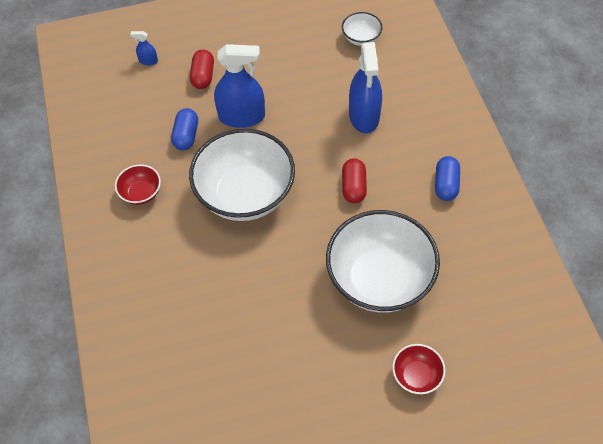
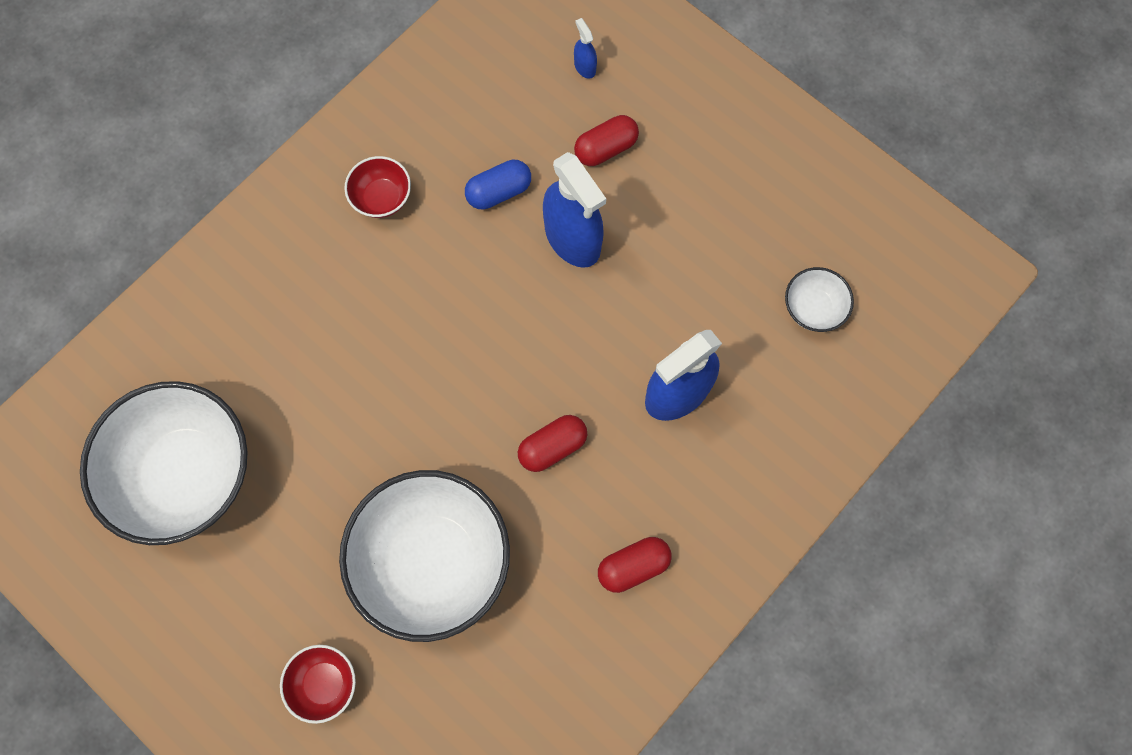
camera: 55 degrees right, 15 degrees up
(245, 195) = (456, 320): white bowl -> white bowl (188, 473)
(446, 185) = (633, 566): blue capsule -> red capsule

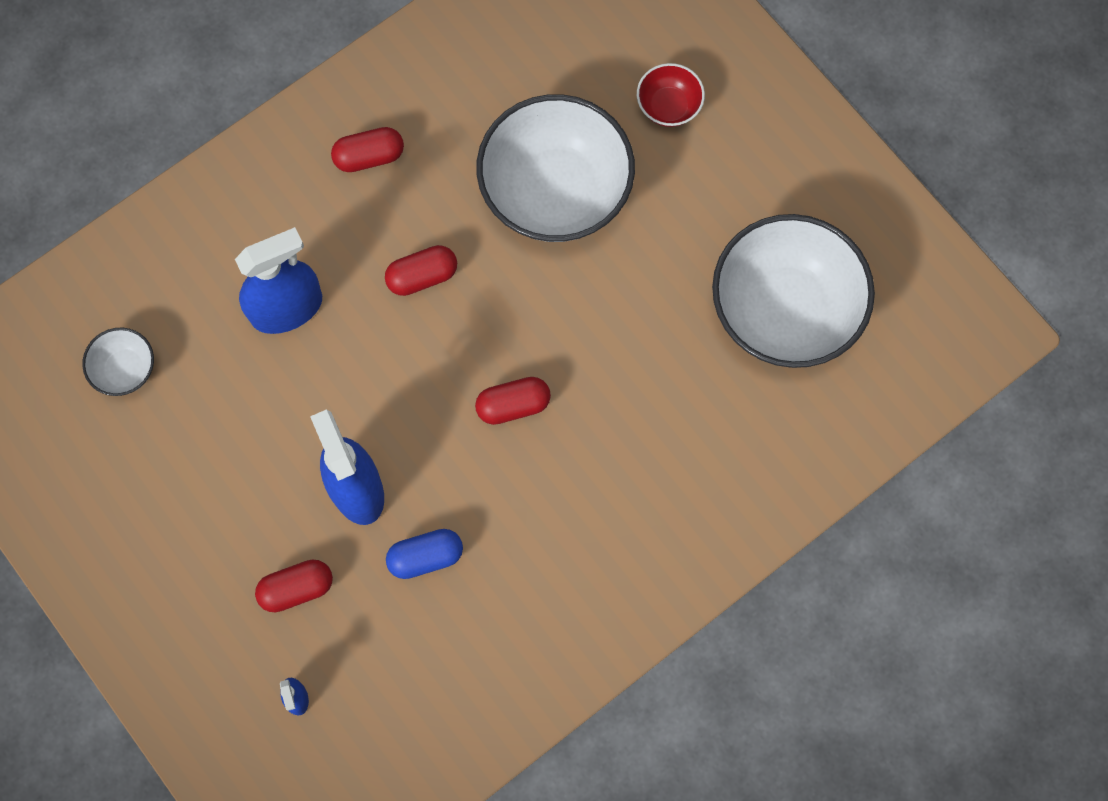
camera: 170 degrees left, 0 degrees up
(382, 198) = (555, 572): red bowl -> none
(442, 336) = (513, 405): none -> red capsule

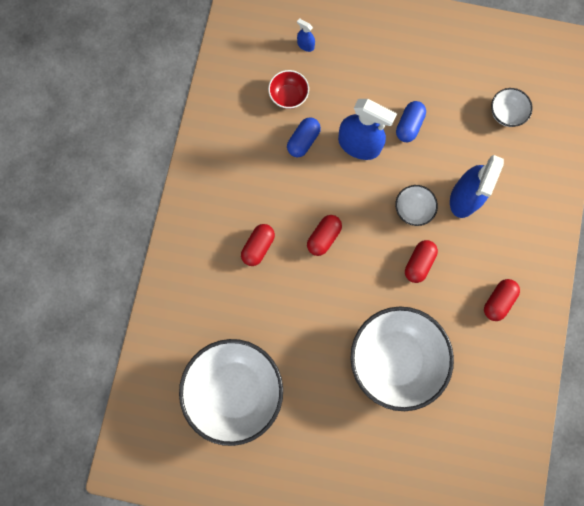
camera: 140 degrees right, 5 degrees up
(266, 460) = (409, 125): none -> blue capsule
(296, 589) = (345, 85): red capsule -> red capsule (258, 247)
(366, 347) = (413, 209): none -> white bowl
(668, 106) = (379, 454): red bowl -> red bowl (288, 96)

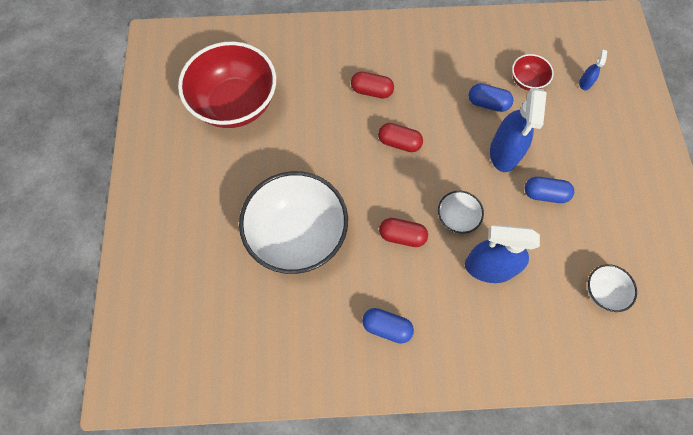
camera: 75 degrees right, 10 degrees down
(235, 390) = (235, 104): white bowl -> red bowl
(498, 301) = (386, 327): red capsule -> blue capsule

